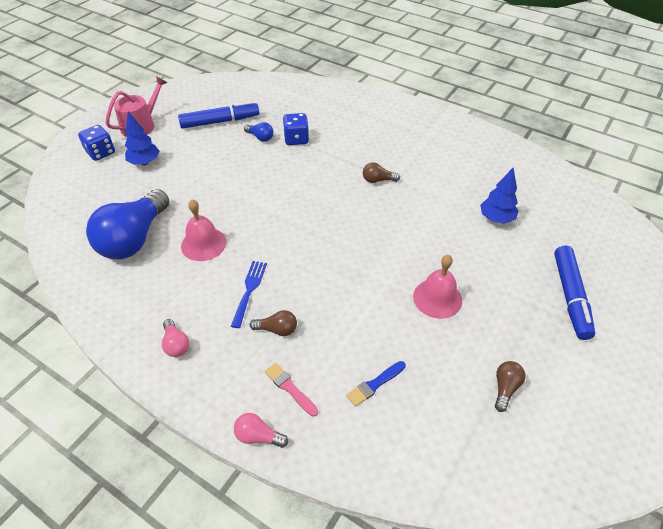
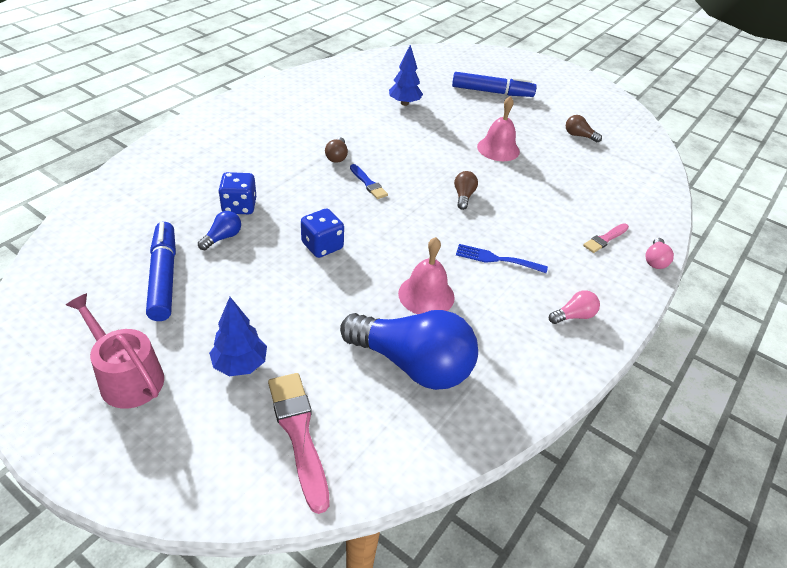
camera: 90 degrees left, 5 degrees down
(89, 191) = (298, 433): none -> pink brush
(101, 153) = (191, 431): blue dice -> blue dice (322, 246)
(277, 329) = (544, 243): brown light bulb -> brown light bulb (463, 196)
(375, 384) = (590, 193): blue brush -> blue brush (368, 183)

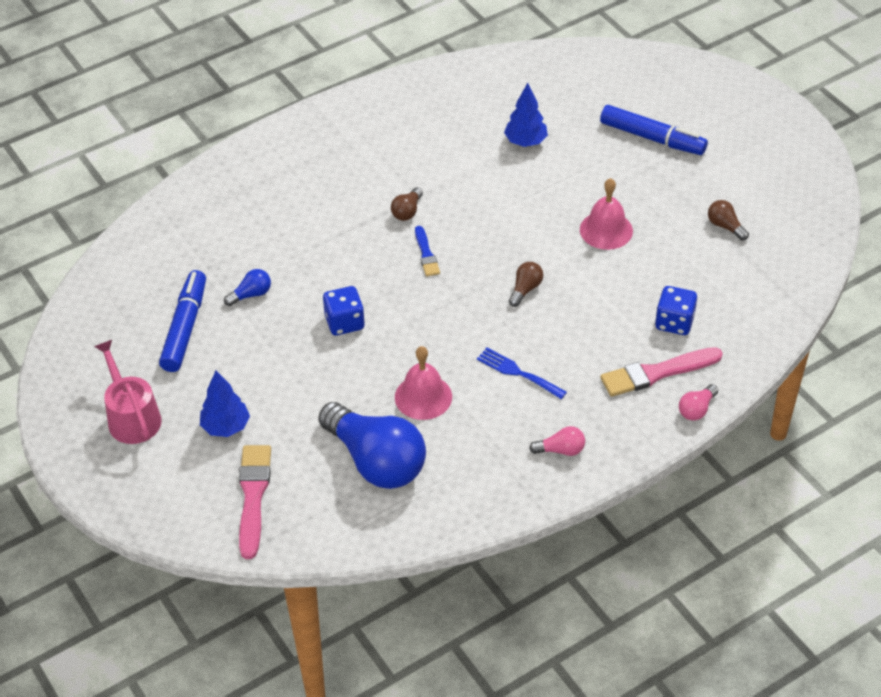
camera: 25 degrees right, 5 degrees up
(239, 206) = (279, 260): blue dice -> blue dice (674, 322)
(605, 239) = (656, 373): pink brush -> pink brush, size x1.74

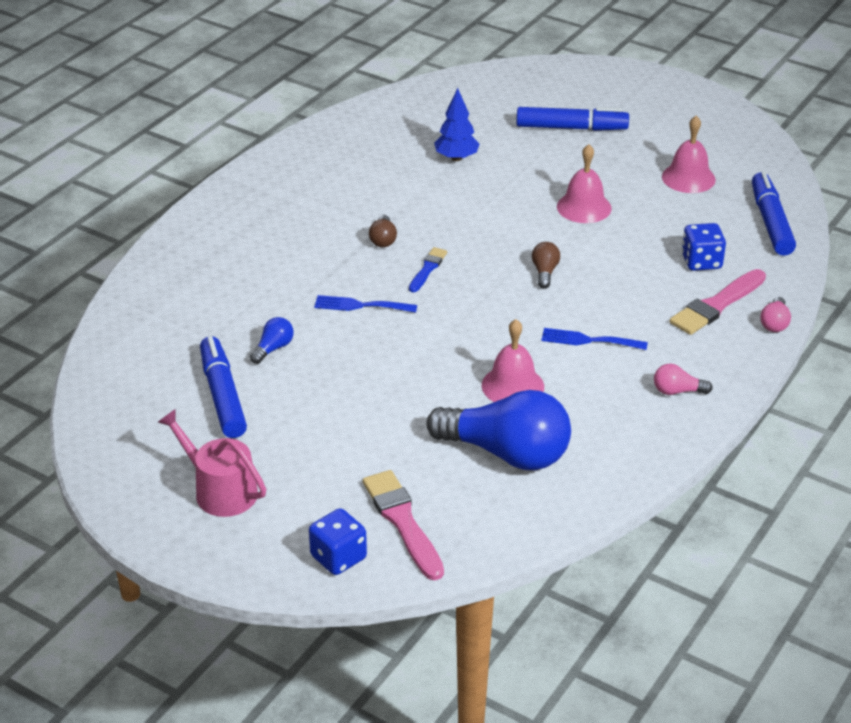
camera: 25 degrees left, 10 degrees down
(226, 427) = (329, 469): blue tree -> none
(344, 322) = (388, 346): blue dice -> blue dice (338, 557)
(347, 274) = (360, 305): none -> blue fork
(426, 254) = (427, 269): blue brush -> blue brush turned 120 degrees counterclockwise
(561, 450) = (677, 391): pink light bulb -> pink light bulb turned 150 degrees counterclockwise
(725, 226) = (688, 178): brown light bulb -> pink bell
(770, 299) = (770, 222): none -> blue marker

